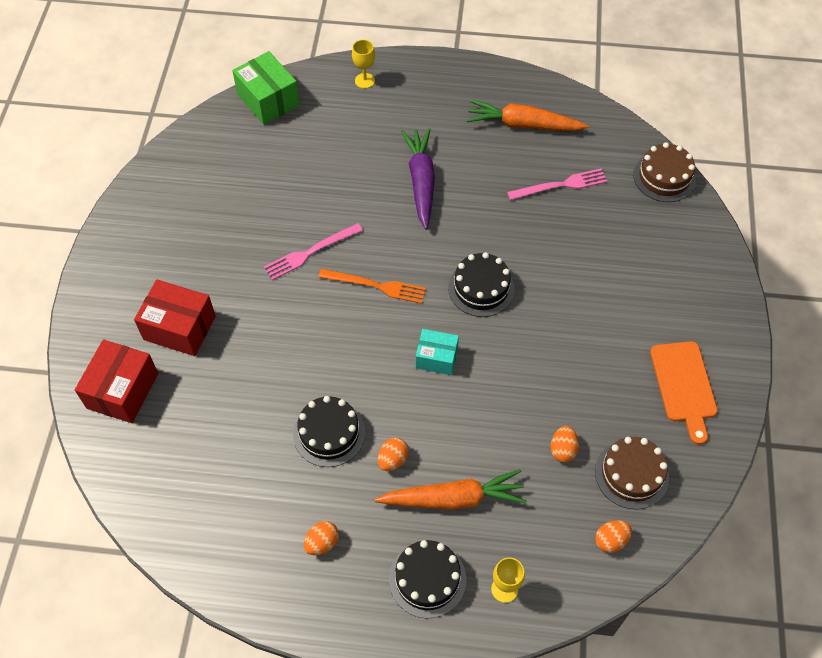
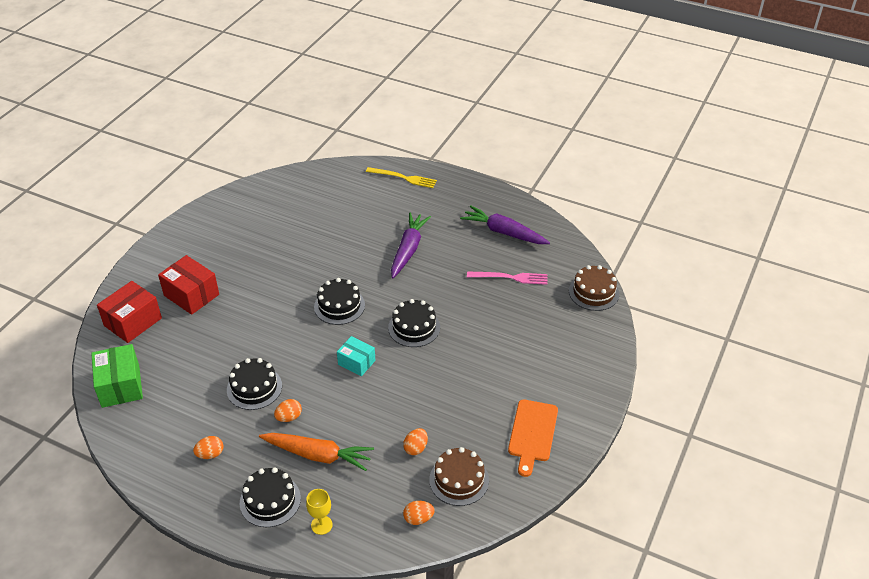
camera: 20 degrees right, 15 degrees down
(268, 100) = (329, 174): green box -> green box (120, 386)
(310, 252) = (305, 273): pink fork -> none
(364, 81) = (403, 178): yellow goblet -> yellow fork
(376, 286) = (339, 306): orange fork -> black cake
(523, 125) = (504, 232): orange carrot -> purple carrot

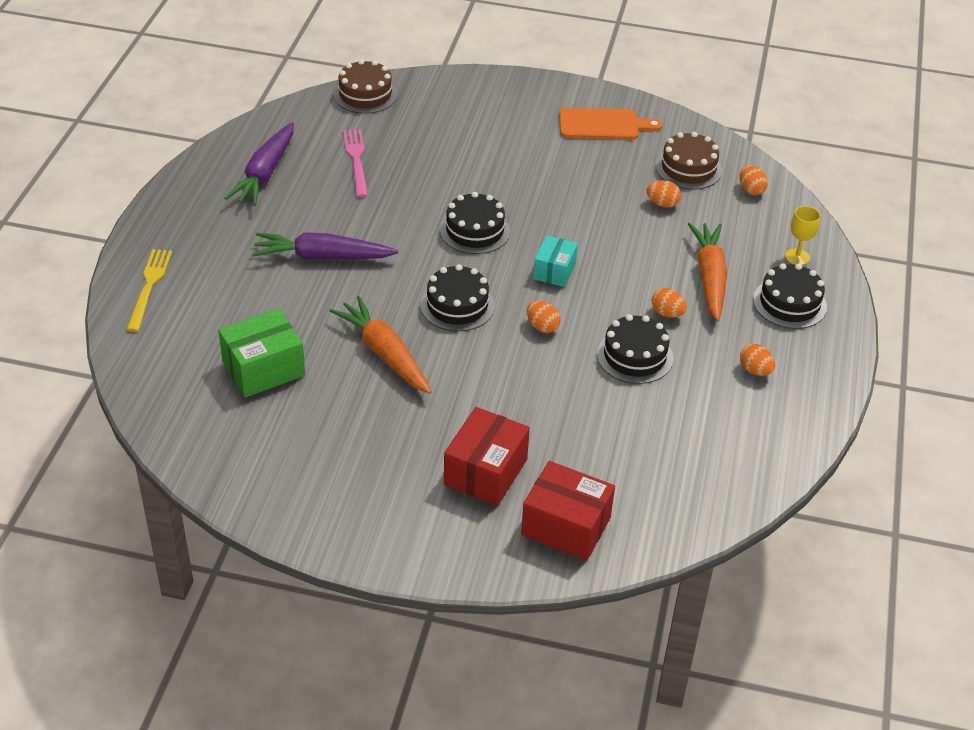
camera: 105 degrees left, 0 degrees up
(120, 386) = (691, 497): green box -> green box (263, 369)
(302, 344) = (542, 327): none -> orange egg
(308, 266) = (384, 353): none -> orange carrot

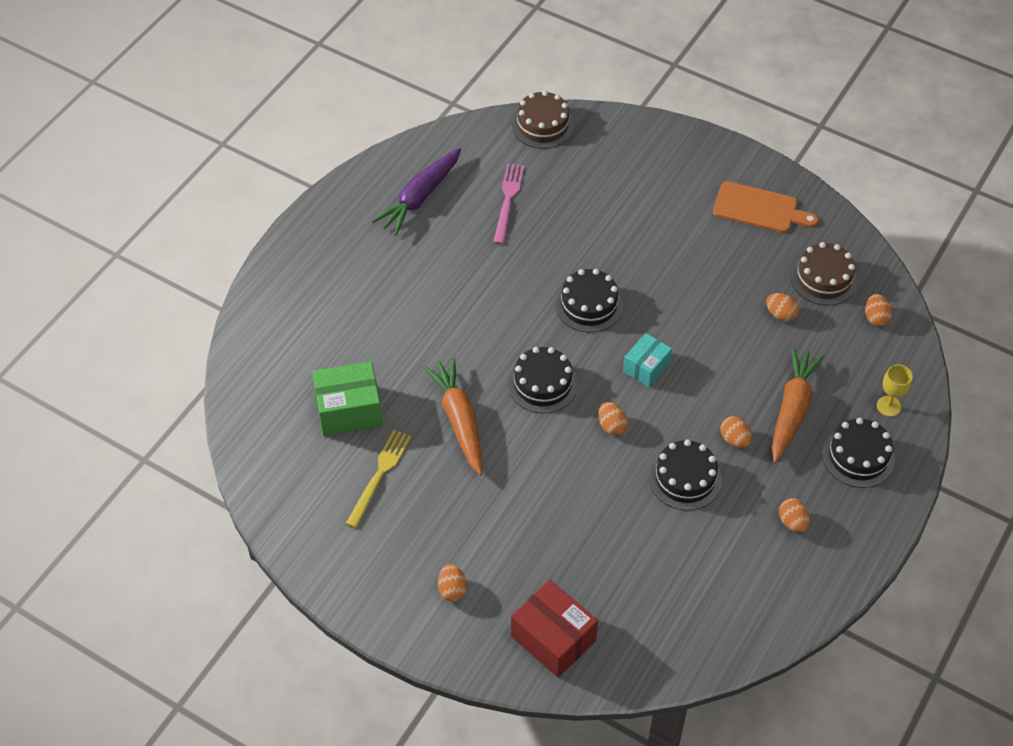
camera: 20 degrees right, 10 degrees up
(149, 286) = (279, 300): yellow fork -> yellow fork (379, 475)
(322, 257) = (440, 303): purple carrot -> none
(441, 507) = (452, 589): none -> orange egg
(485, 472) = (503, 565): red box -> none

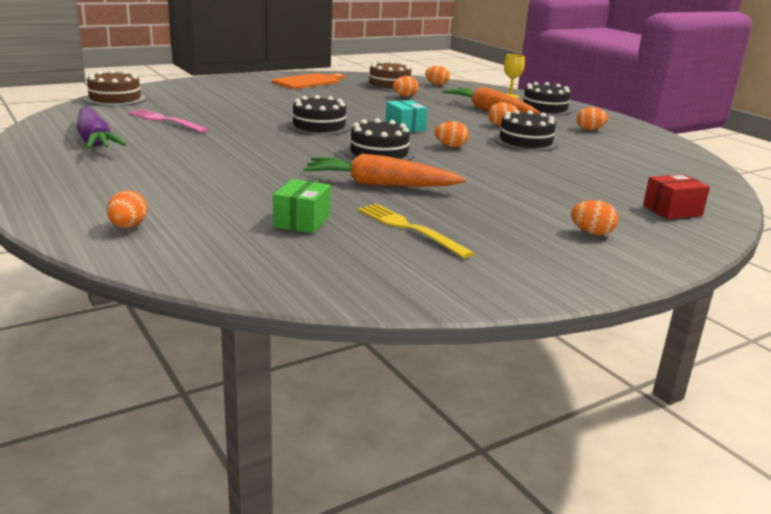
camera: 65 degrees left, 30 degrees down
(277, 330) = (128, 227): none -> orange egg
(349, 410) = (302, 221): green box -> green box, size x0.63
(553, 638) = (672, 210): red box -> red box, size x0.63

